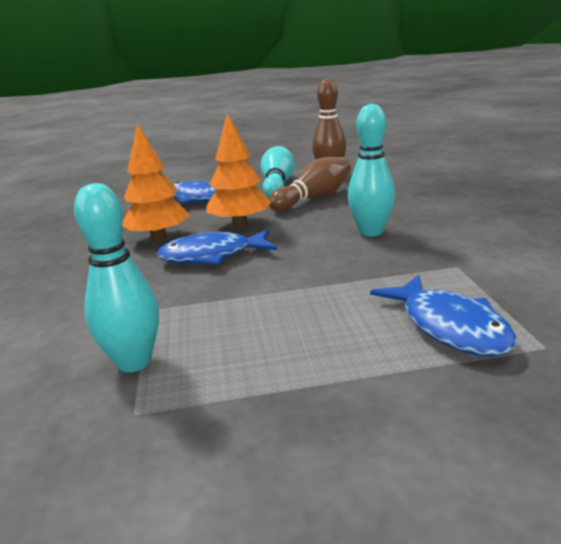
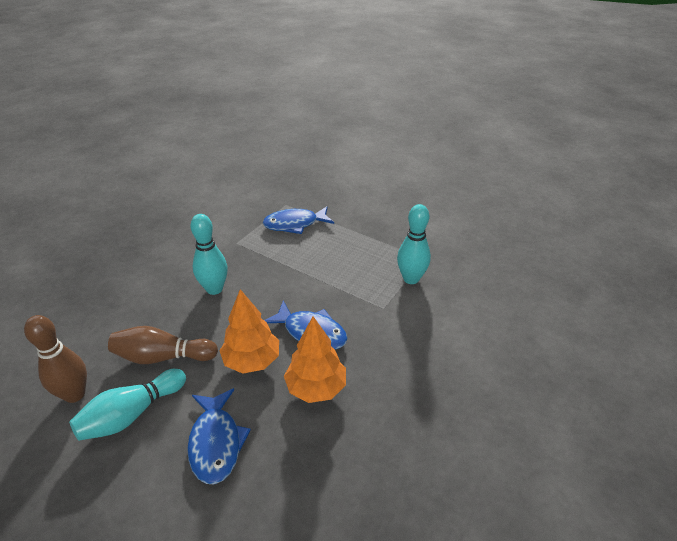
camera: 140 degrees left, 15 degrees up
(449, 327) = (295, 224): blue fish -> blue fish turned 120 degrees counterclockwise

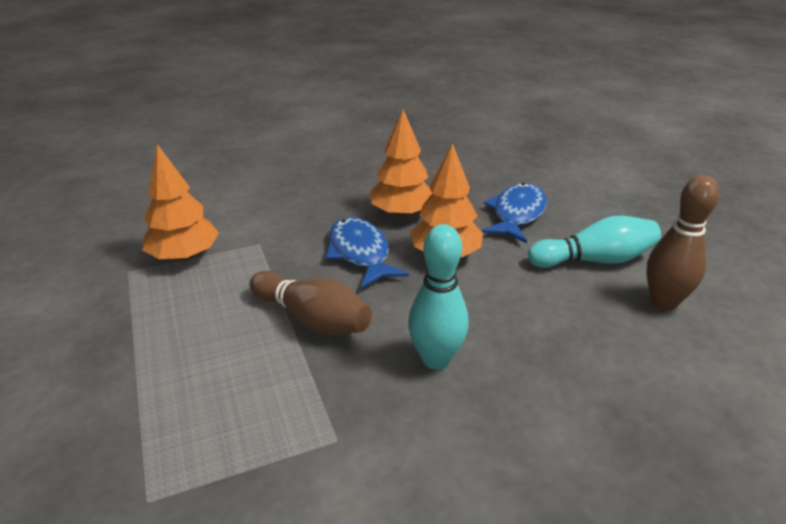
camera: 145 degrees left, 5 degrees down
(163, 357) = (547, 298): brown bowling pin -> brown bowling pin (312, 319)
(295, 224) = (198, 426): blue fish -> none
(411, 279) = (185, 256): turquoise bowling pin -> orange tree

